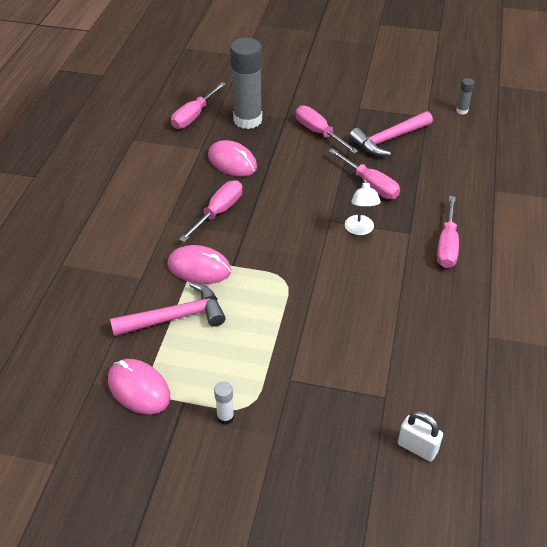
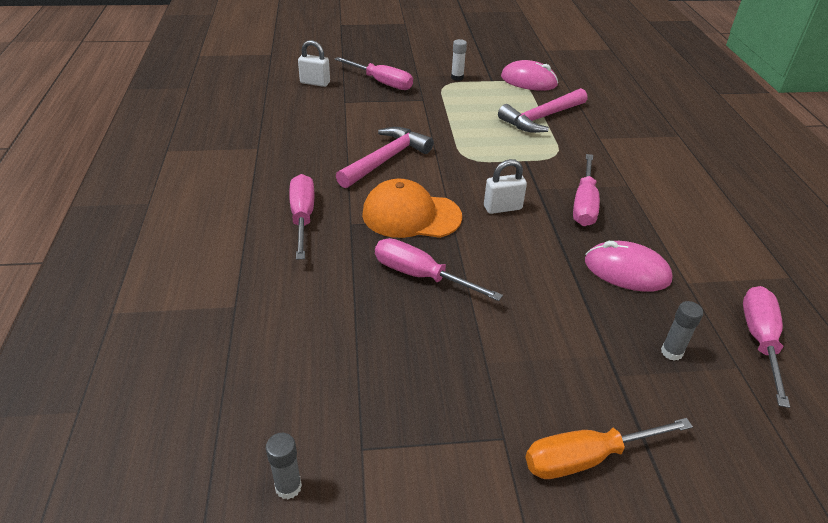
camera: 160 degrees right, 5 degrees down
(199, 268) = (555, 152): pink mouse -> none
(247, 120) = (671, 352): grey glue stick -> grey glue stick, size x0.42
(285, 222) = (502, 208): none -> white padlock
(318, 132) = (542, 353): pink screwdriver -> pink screwdriver (382, 83)
(325, 95) = (586, 458): none -> orange screwdriver
(360, 230) = (411, 215): white lamp -> orange cap
(389, 139) = (419, 367): pink hammer -> pink hammer (386, 160)

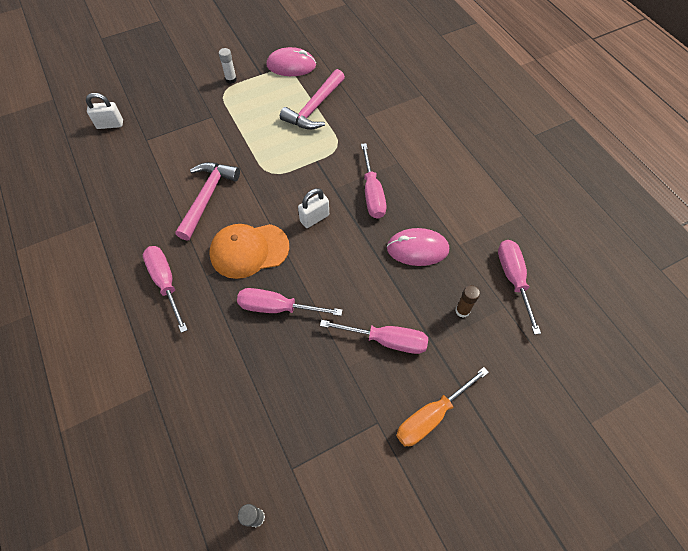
camera: 20 degrees left, 20 degrees up
(382, 83) = (169, 106): pink screwdriver -> pink screwdriver (386, 340)
(671, 352) = (462, 311): grey glue stick -> brown glue stick

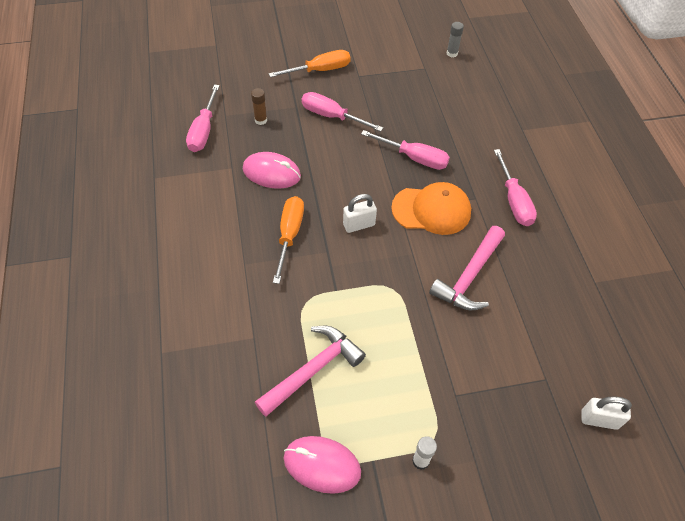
camera: 165 degrees left, 5 degrees down
(372, 194) = (289, 235): pink screwdriver -> orange screwdriver

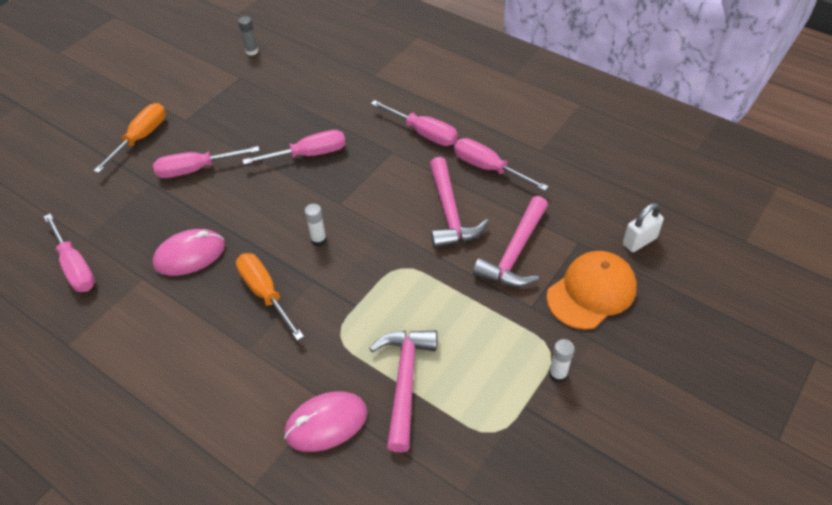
camera: 40 degrees left, 5 degrees down
(261, 120) = (127, 218): brown glue stick -> none
(322, 465) = (491, 445): pink mouse -> pink mouse (326, 423)
(359, 225) = (318, 240): white padlock -> white glue stick
(431, 210) = (367, 185): orange cap -> orange cap (591, 292)
(486, 345) = (515, 253): none -> pink hammer
(535, 264) = (488, 168): none -> pink screwdriver

